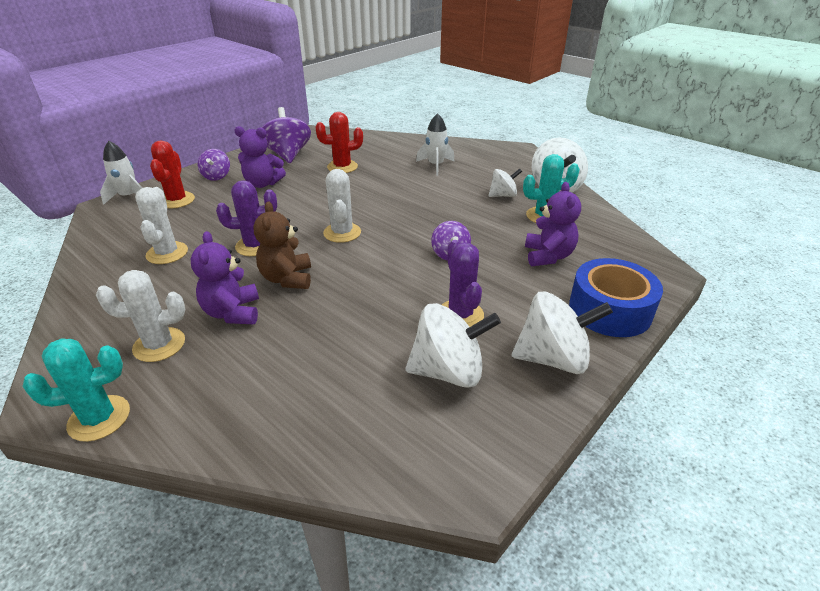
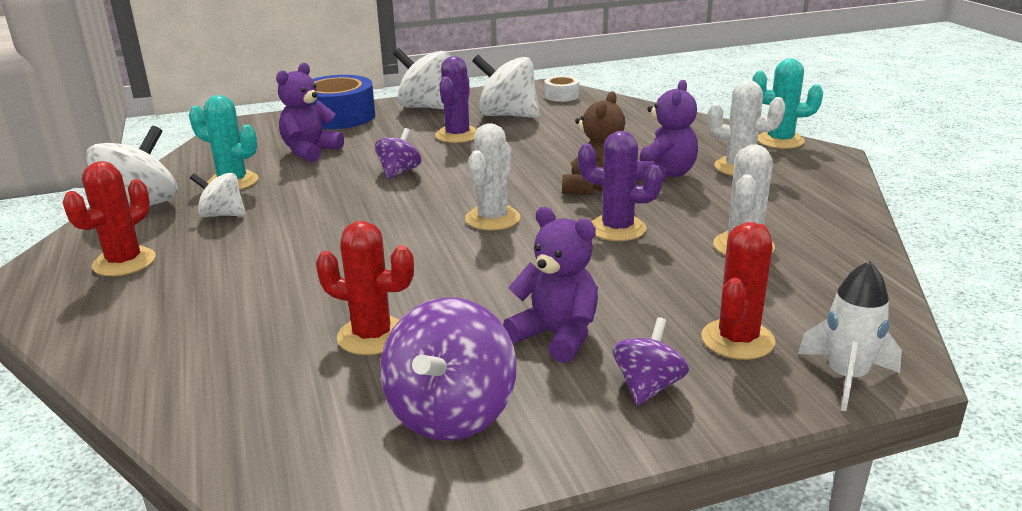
camera: 150 degrees left, 10 degrees down
(424, 456) = (561, 96): none -> white tape
(435, 166) = (213, 289): white rocket -> none
(497, 165) = (124, 262): none -> red cactus

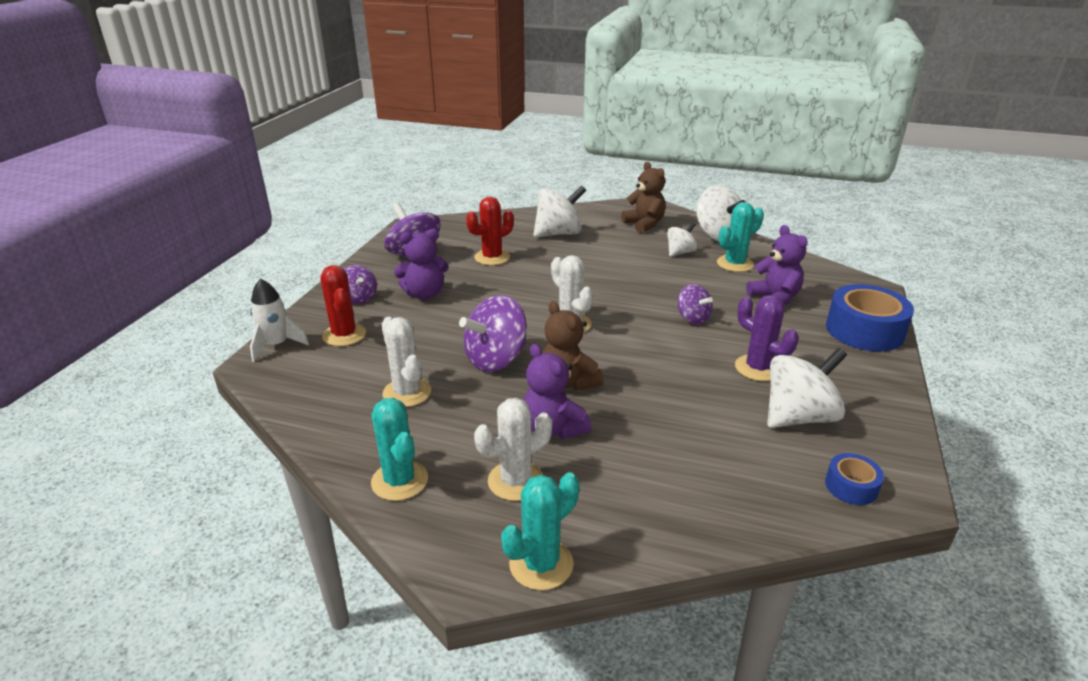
camera: 125 degrees right, 5 degrees up
(124, 262) = (644, 224): red cactus -> brown teddy bear
(427, 107) = (863, 381): white spinning top -> white spinning top (558, 233)
(561, 96) = (851, 486): white tape -> blue tape
(617, 229) = (496, 359): purple cactus -> purple spinning top
(825, 201) = (399, 481): none -> turquoise cactus

